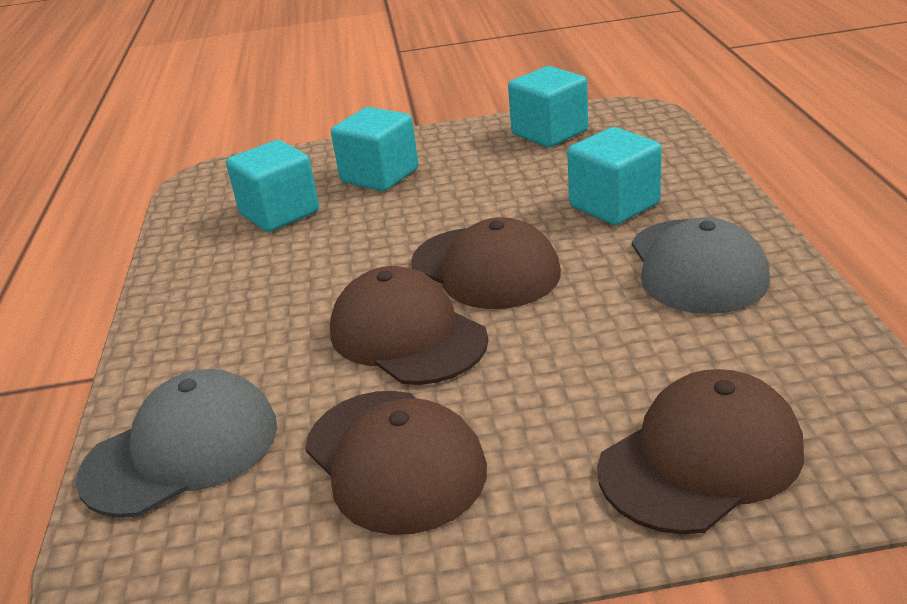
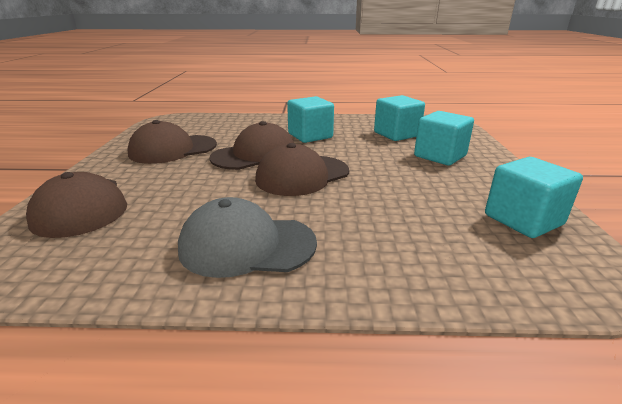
camera: 95 degrees right, 5 degrees down
(182, 450) = (221, 123): grey cap -> none
(614, 205) = (364, 228): turquoise cube -> turquoise cube (310, 136)

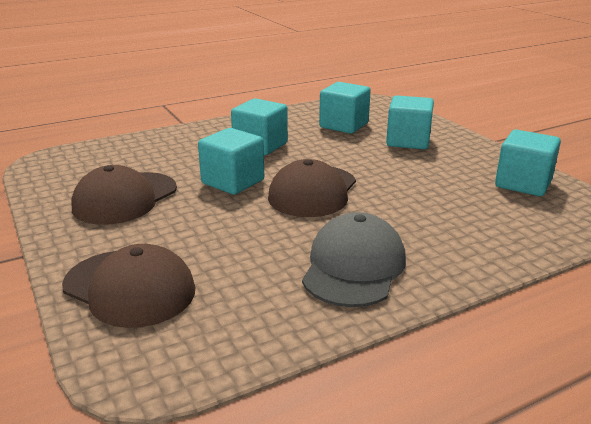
camera: 30 degrees left, 0 degrees up
(247, 245) = (354, 267): grey cap -> grey cap turned 135 degrees clockwise
(254, 155) = (233, 182): brown cap -> turquoise cube

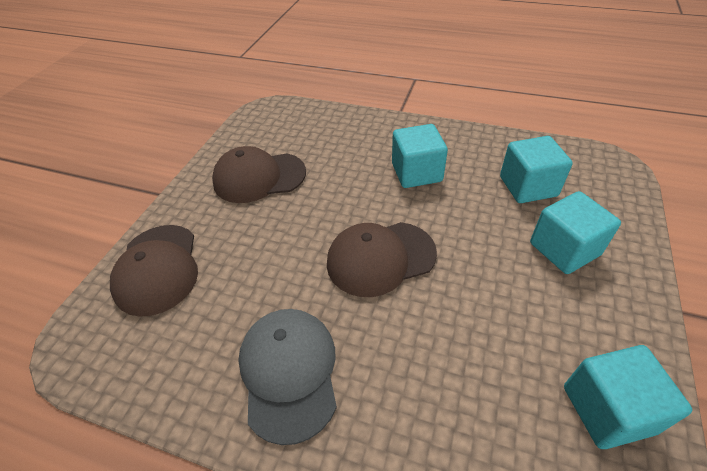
camera: 50 degrees right, 20 degrees up
(233, 182) = (341, 205): turquoise cube -> none
(354, 267) = (289, 372): grey cap -> grey cap turned 75 degrees counterclockwise

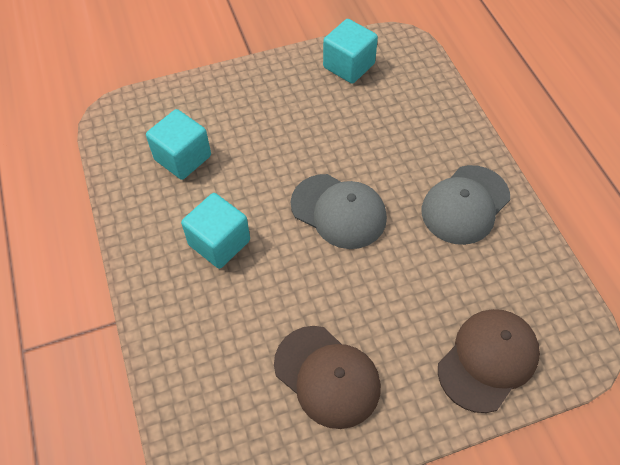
camera: 130 degrees left, 10 degrees up
(380, 258) = (339, 211): brown cap -> grey cap
(564, 249) = (241, 115): turquoise cube -> none

